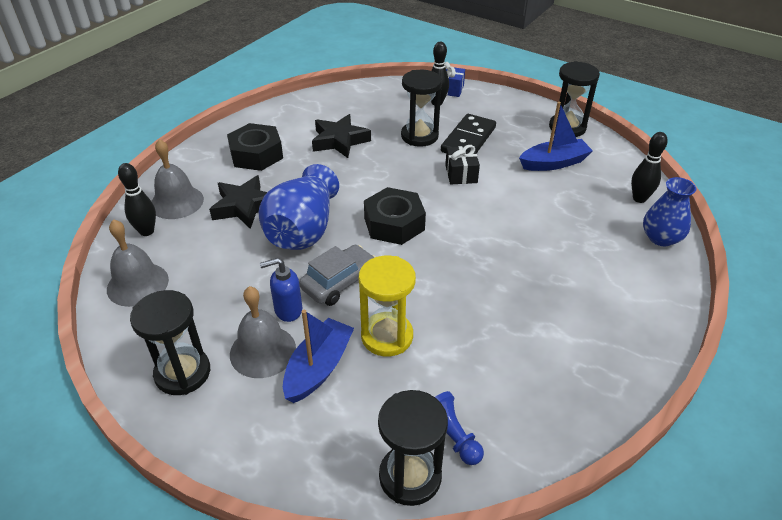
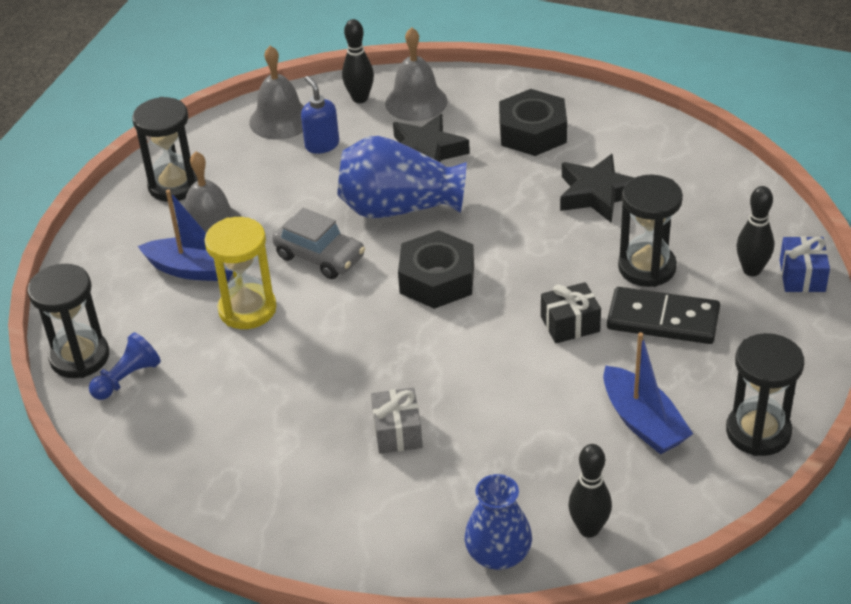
camera: 80 degrees right, 0 degrees up
(288, 310) = (269, 229): blue soap dispenser -> blue soap dispenser (322, 145)
(547, 267) = (397, 432): none -> grey gift

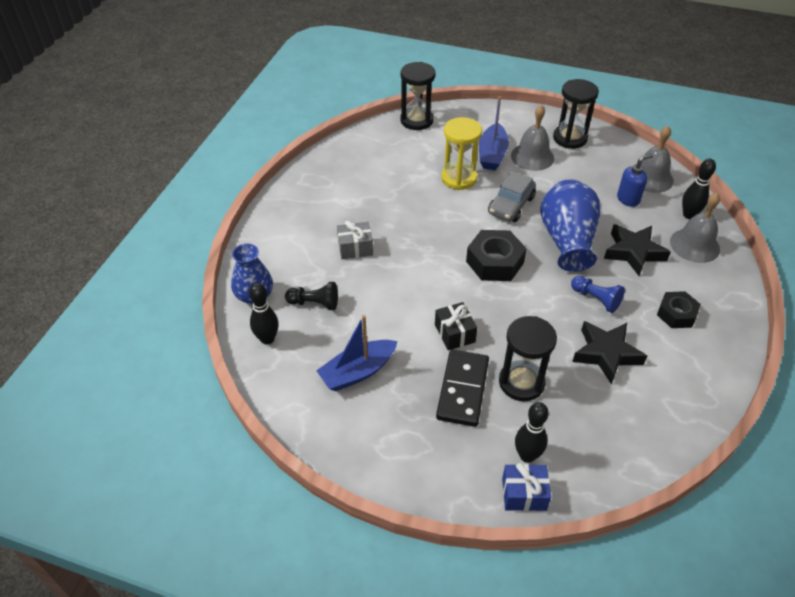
camera: 85 degrees right, 5 degrees up
(127, 378) = (400, 138): blue pawn -> blue pawn (596, 299)
(515, 476) = (314, 303): none -> black pawn
(532, 132) = (676, 314): black nut -> black nut, size x0.66
(758, 432) = (345, 442): black hourglass -> none

